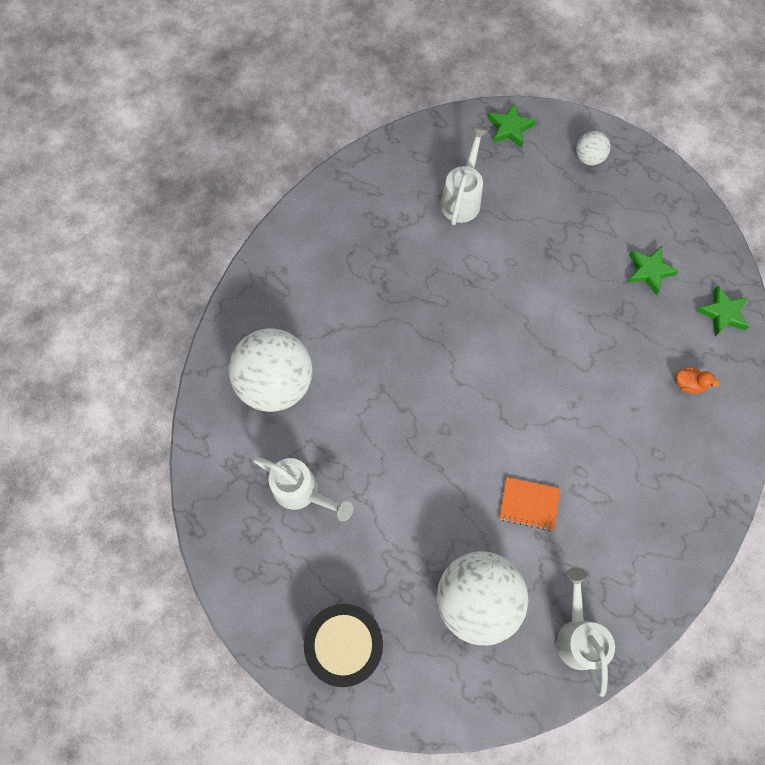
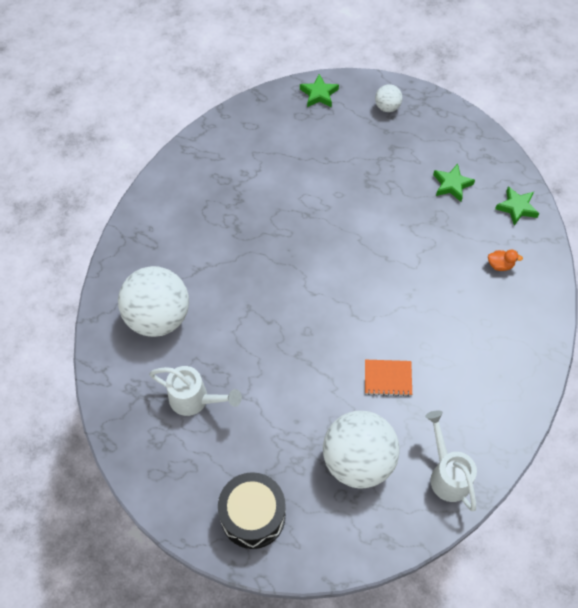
camera: 10 degrees left, 10 degrees down
(462, 197) = (290, 151): white watering can -> none

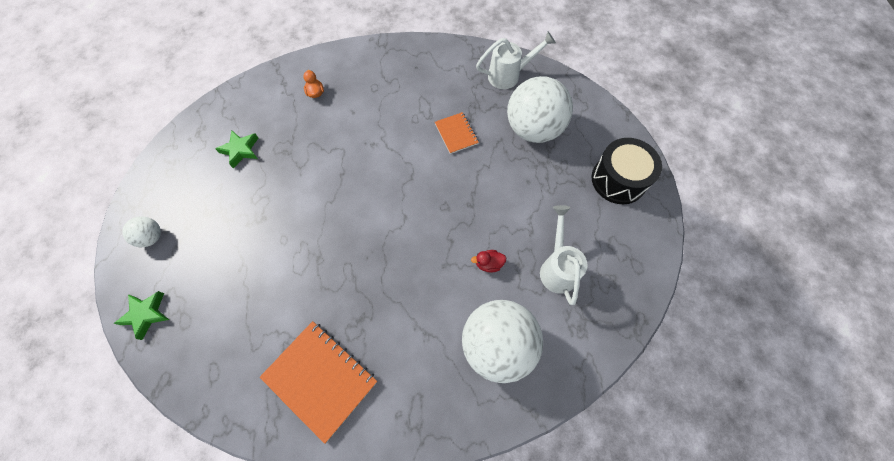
camera: 115 degrees left, 5 degrees up
(206, 188) = (320, 379): none -> orange notebook
(230, 343) = (488, 264): none -> red duck
(447, 473) = (509, 75): white watering can -> white watering can turned 150 degrees counterclockwise
(516, 208) = (251, 97): green star -> none

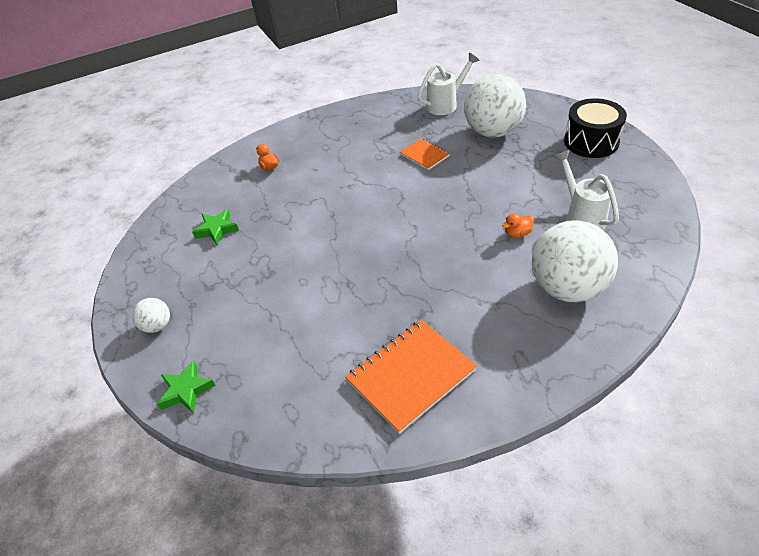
camera: 15 degrees left, 20 degrees down
(320, 379) = (410, 375): orange notebook -> orange notebook turned 60 degrees counterclockwise
(488, 264) = (517, 233): red duck -> orange duck

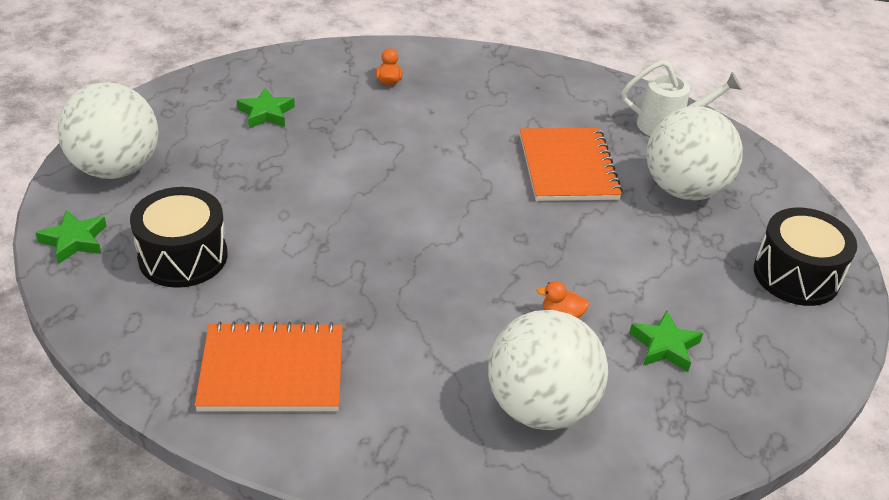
camera: 30 degrees right, 5 degrees down
(157, 325) = (116, 168): white ball -> white ball, size x2.22
(272, 349) = (183, 256): none -> black drum
(424, 155) = (568, 167): orange notebook -> orange notebook, size x1.83
(581, 215) = (664, 346): white watering can -> green star

